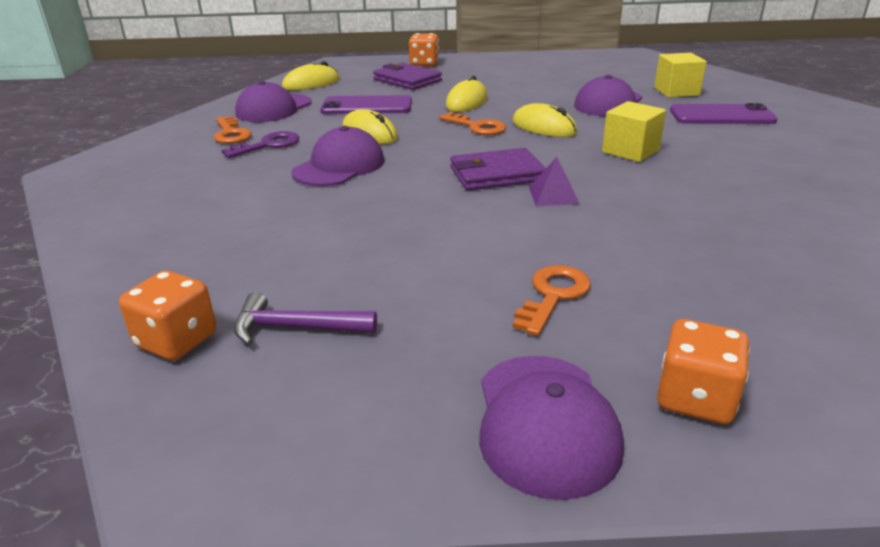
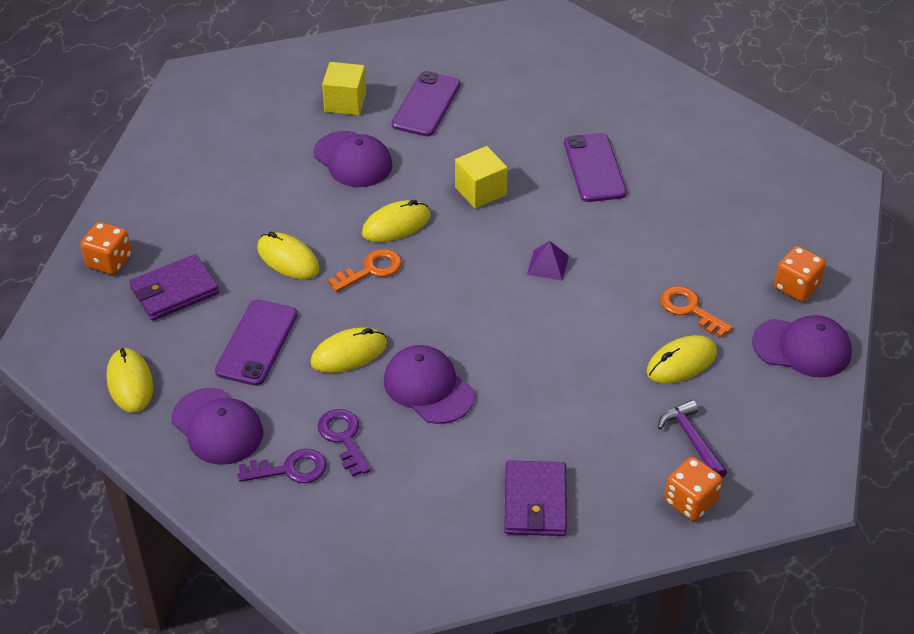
camera: 75 degrees left, 15 degrees up
(231, 134) = (290, 469): orange key -> purple key
(296, 328) = (692, 439): purple hammer -> purple hammer turned 135 degrees clockwise
(444, 301) = (681, 362): none -> yellow mouse
(496, 174) = (494, 286): purple wallet -> purple wallet (535, 502)
(747, 199) = (594, 168): none -> purple phone

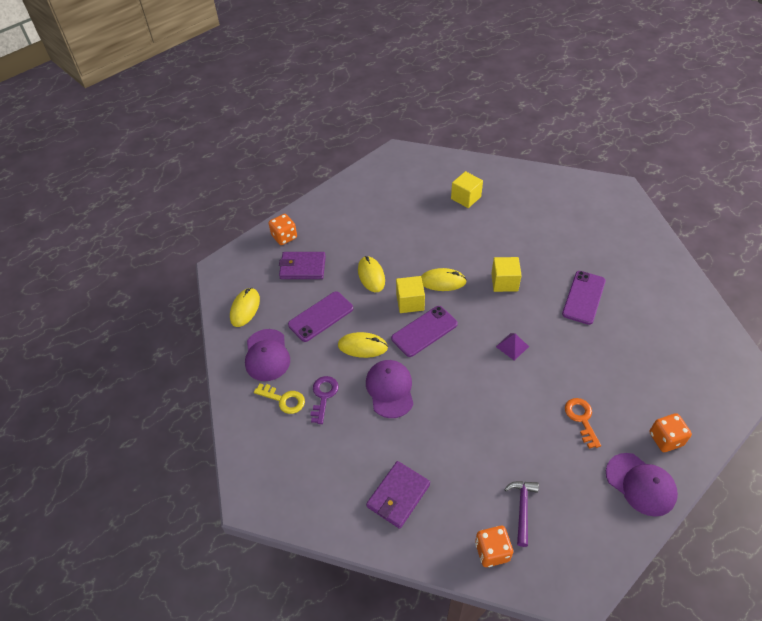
camera: 35 degrees right, 5 degrees up
(290, 469) = (284, 400): purple key -> yellow key
(353, 160) = (446, 233): purple cap -> none
(371, 269) = (410, 302): orange key -> yellow cube
(426, 104) = (510, 217): purple phone -> purple phone (424, 331)
(681, 362) = (551, 452): yellow mouse -> none

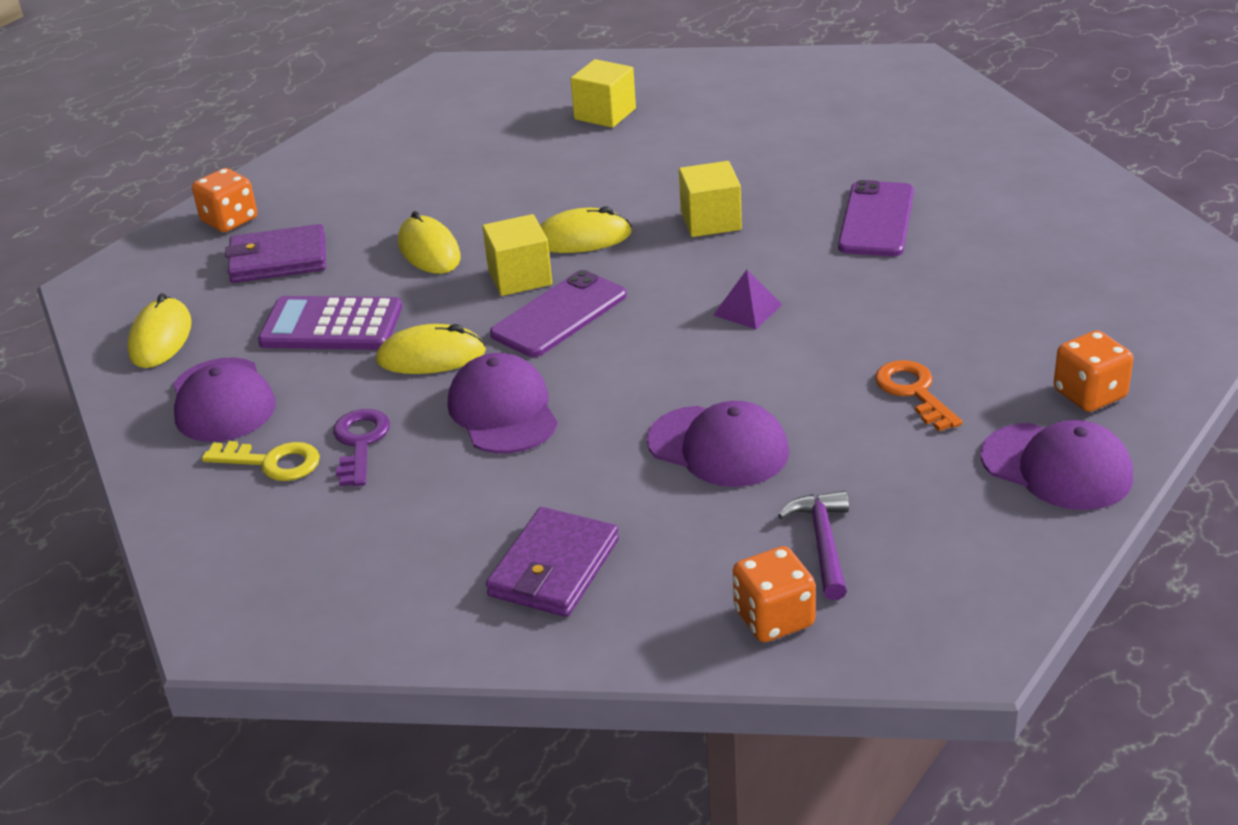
camera: 10 degrees left, 15 degrees down
(321, 316) = (331, 325): purple phone -> purple calculator
(484, 435) = (718, 447): none -> purple cap

